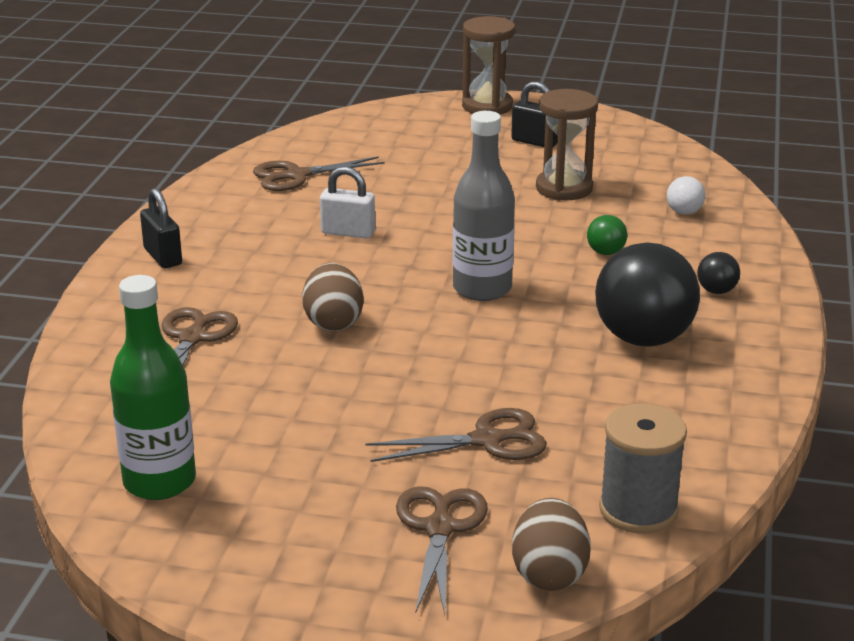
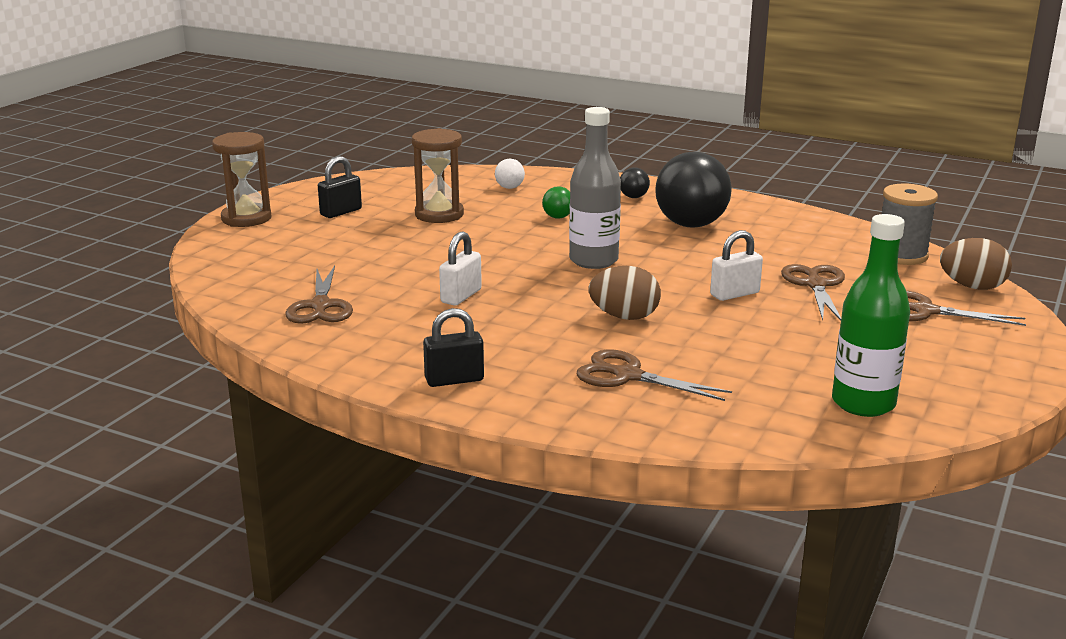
camera: 75 degrees left, 5 degrees down
(428, 384) = (734, 294): none -> white padlock

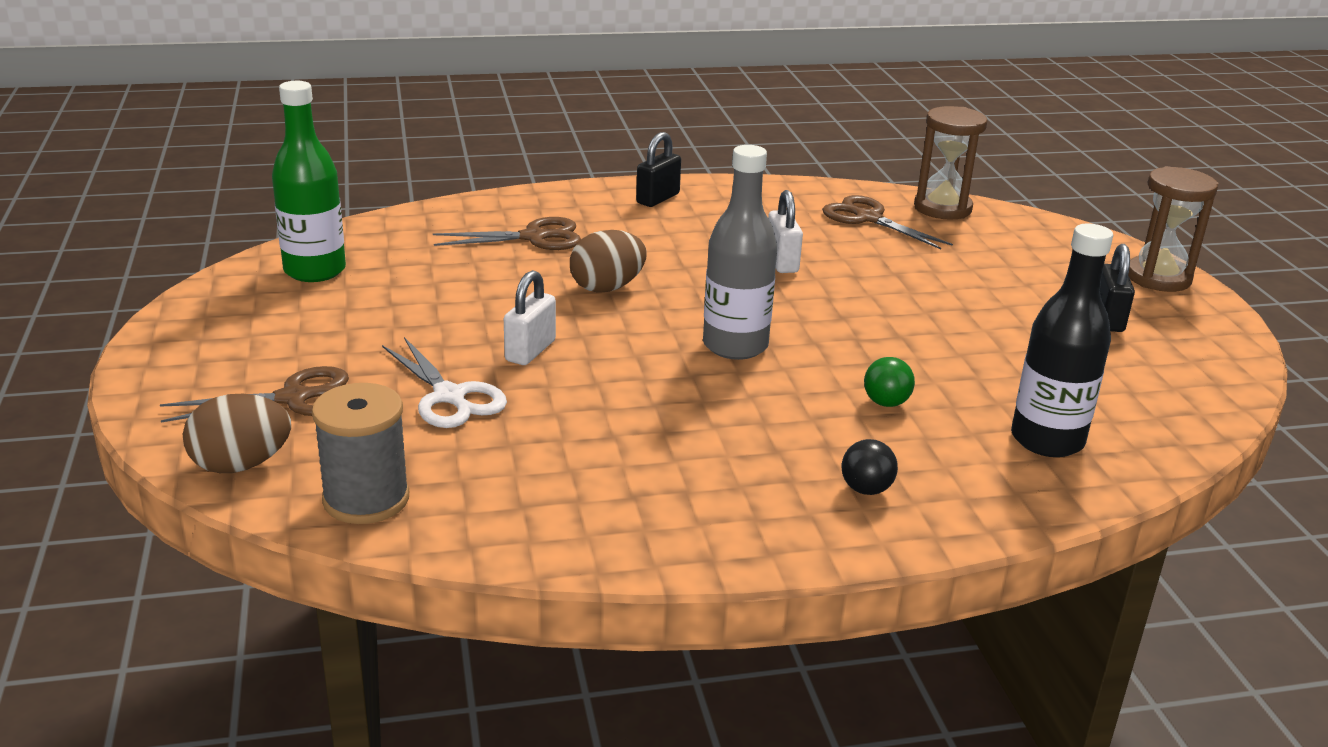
camera: 140 degrees right, 5 degrees up
(439, 214) = (1012, 354): brown hourglass -> brown hourglass (942, 208)
(509, 187) = (1047, 440): white ball -> black bottle
(691, 225) = (710, 455): black ball -> none
(815, 285) = (450, 397): brown scissors -> white scissors

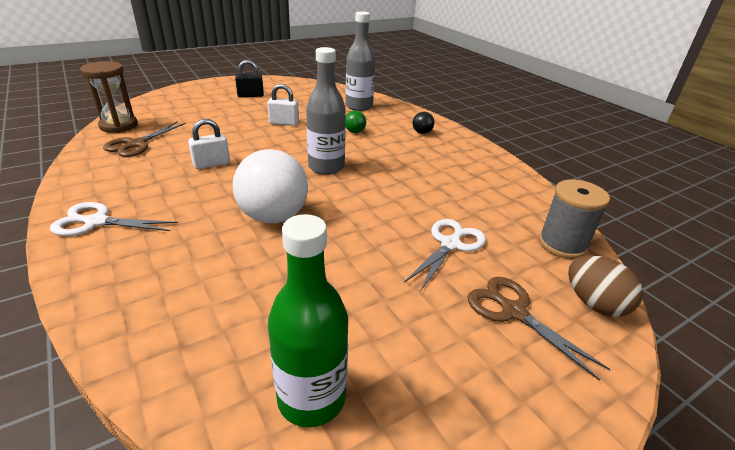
camera: 110 degrees left, 5 degrees up
(530, 351) = (376, 228): white padlock -> white padlock (284, 123)
(534, 237) = (191, 268): brown scissors -> none
(607, 288) = (273, 216): brown egg -> white ball
(658, 198) = (96, 222): black padlock -> white scissors
(1047, 440) = (359, 106): black bottle -> grey bottle
(1158, 278) = (204, 86): brown hourglass -> none

